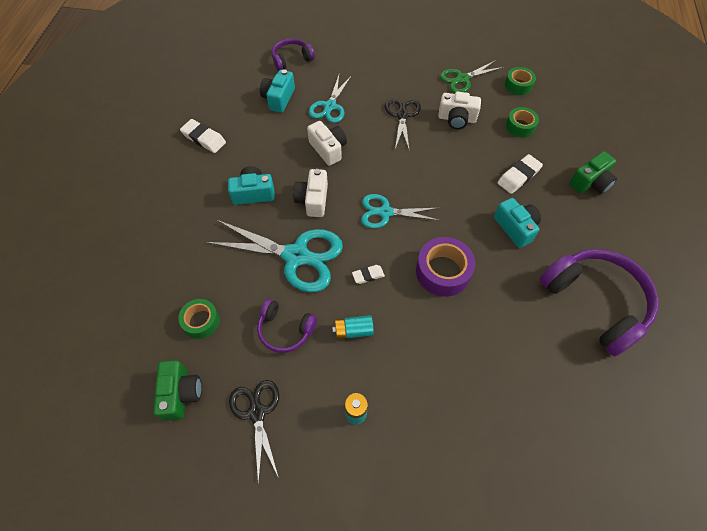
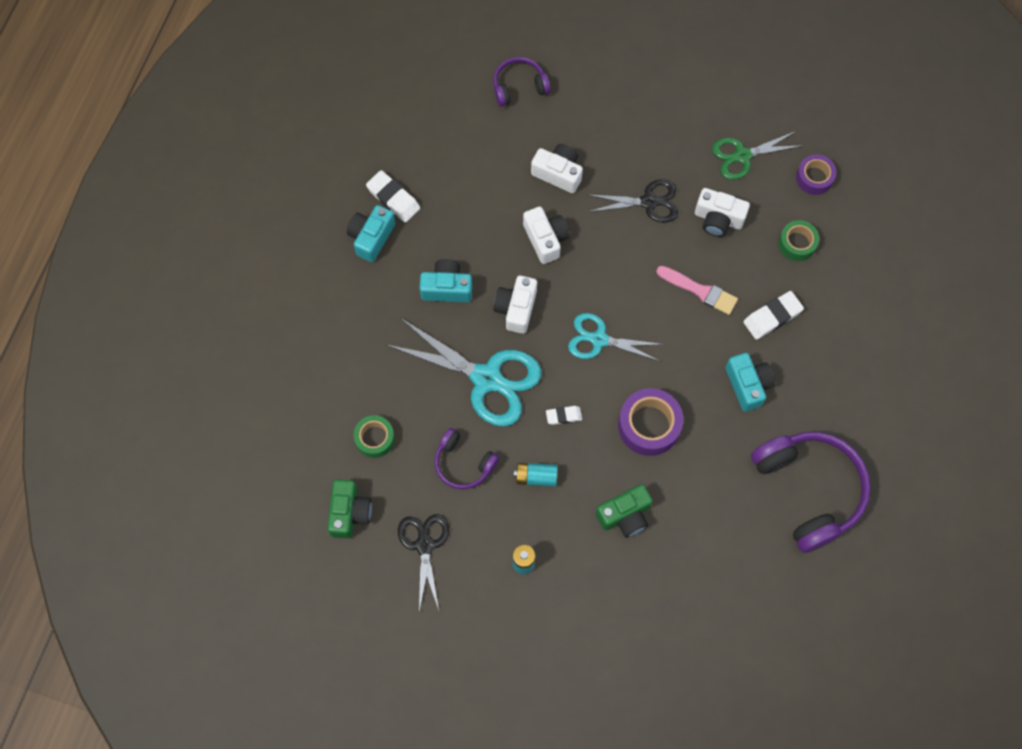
camera: 10 degrees right, 10 degrees up
(278, 98) = (493, 150): turquoise camera -> turquoise camera (371, 237)
(330, 106) = (558, 173): turquoise scissors -> white camera
(402, 115) = (649, 202): black scissors -> black scissors turned 75 degrees clockwise
(457, 167) = (700, 291): none -> pink brush
(518, 85) = (814, 178): green tape -> purple tape
(590, 182) = (858, 340): green camera -> green camera (625, 515)

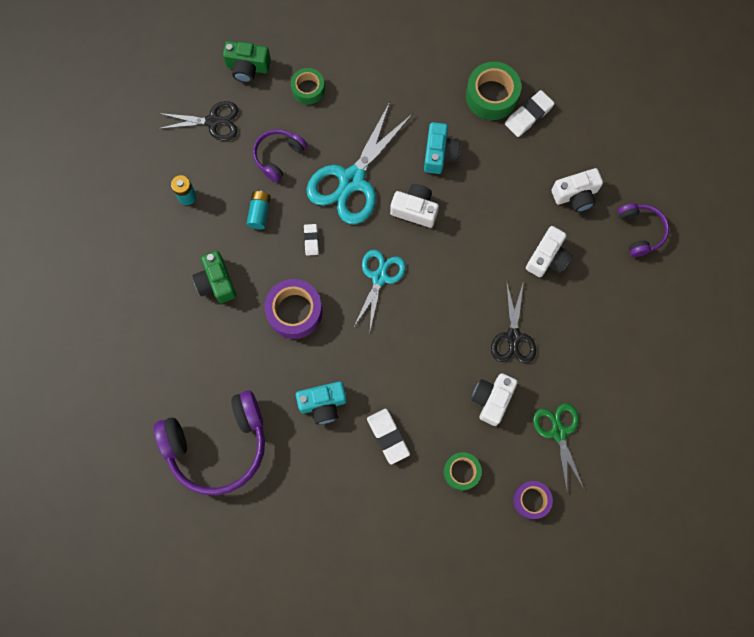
camera: 95 degrees right, 5 degrees up
(371, 237) = (491, 96): turquoise camera -> green tape
(545, 239) = (481, 241): white camera -> white camera (575, 195)
(700, 291) = (419, 373): pink brush -> none

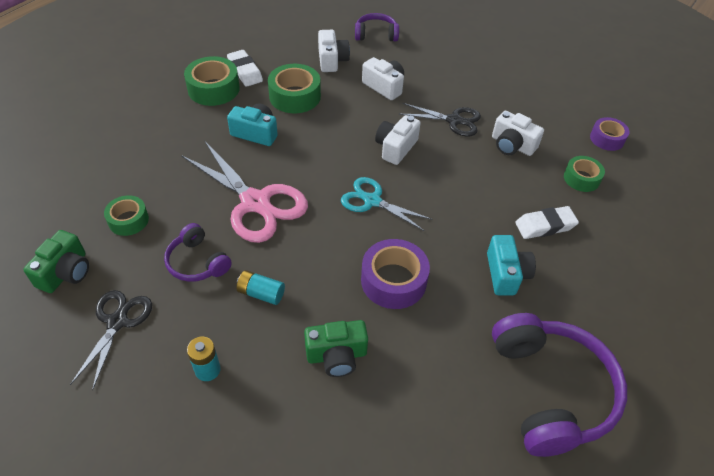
camera: 80 degrees left, 25 degrees down
(311, 240) = (312, 250): white eraser -> none
(352, 180) = (255, 203): turquoise scissors -> pink scissors
(415, 210) = (307, 161): white camera -> white camera (395, 148)
(504, 174) = (295, 96): none -> green tape
(558, 432) = (545, 111): green scissors -> none

